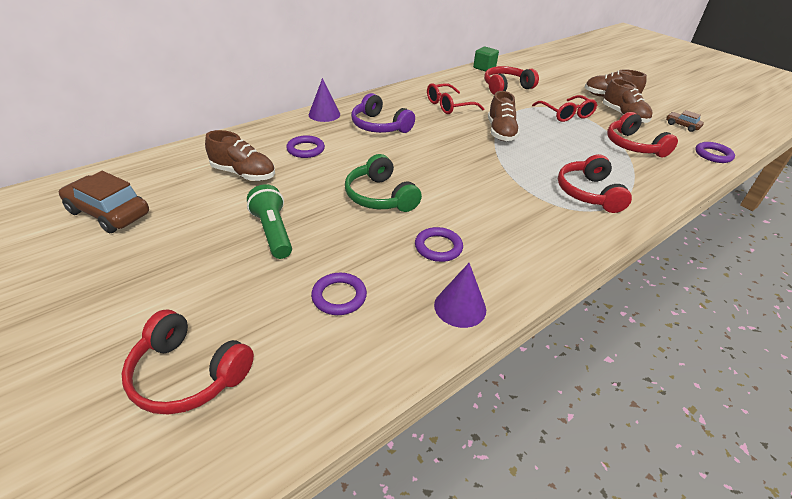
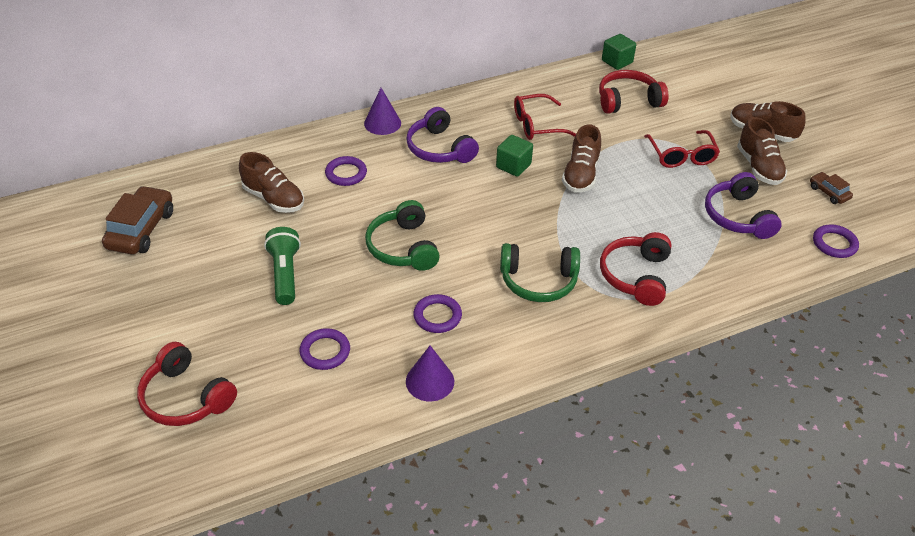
camera: 15 degrees right, 5 degrees up
(109, 213) = (141, 229): brown car -> brown car turned 60 degrees clockwise
(445, 131) = (513, 166): none -> green cube
(512, 207) = (538, 281): none -> green headphones
(633, 146) = (737, 216): red headphones -> purple headphones

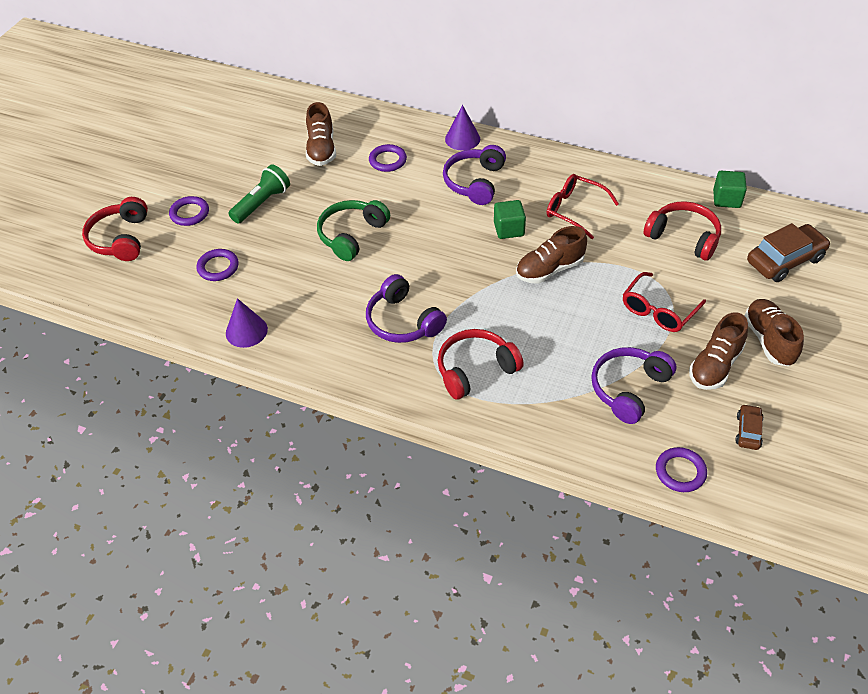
camera: 50 degrees right, 5 degrees up
(141, 229) = (227, 121): brown car -> brown car (785, 260)
(437, 316) = (308, 295): purple ring -> purple ring (189, 213)
(538, 281) = (402, 321): green headphones -> purple headphones

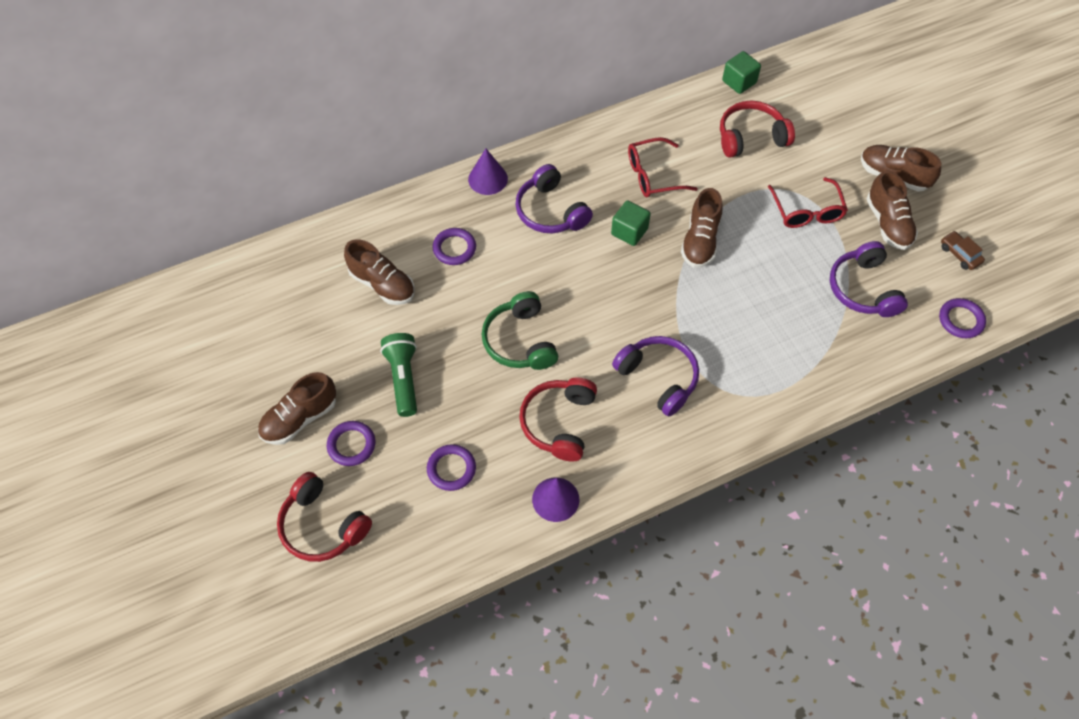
camera: 50 degrees left, 10 degrees up
(185, 181) = (300, 418): none -> brown shoe
(402, 321) = (658, 378): purple headphones -> purple headphones turned 135 degrees counterclockwise
(475, 369) = (756, 367): red headphones -> red headphones (559, 423)
(785, 260) = (830, 103): brown car -> none

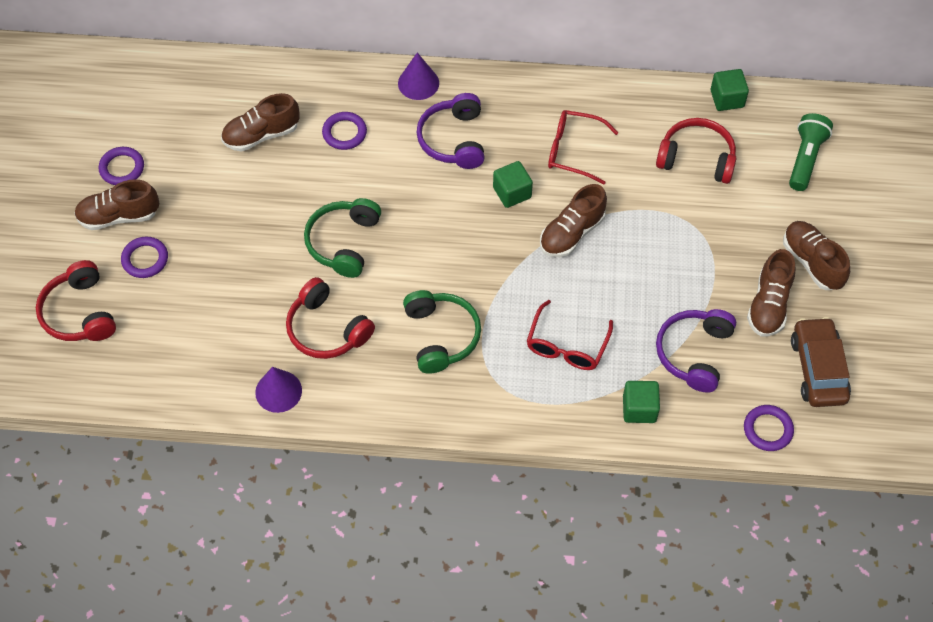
camera: 30 degrees right, 0 degrees up
(382, 284) = (261, 135): brown shoe -> brown shoe turned 90 degrees clockwise
(403, 379) = (223, 225): green flashlight -> green flashlight (805, 158)
(451, 469) = (211, 321): purple ring -> purple ring (122, 168)
(559, 423) = (327, 329): red headphones -> red headphones turned 90 degrees counterclockwise
(658, 378) = (441, 336): purple headphones -> green headphones
(807, 211) = (696, 255): red glasses -> red glasses (566, 346)
(856, 355) = (639, 409): none -> green cube
(959, 254) = (818, 369): brown car -> brown car, size x1.90

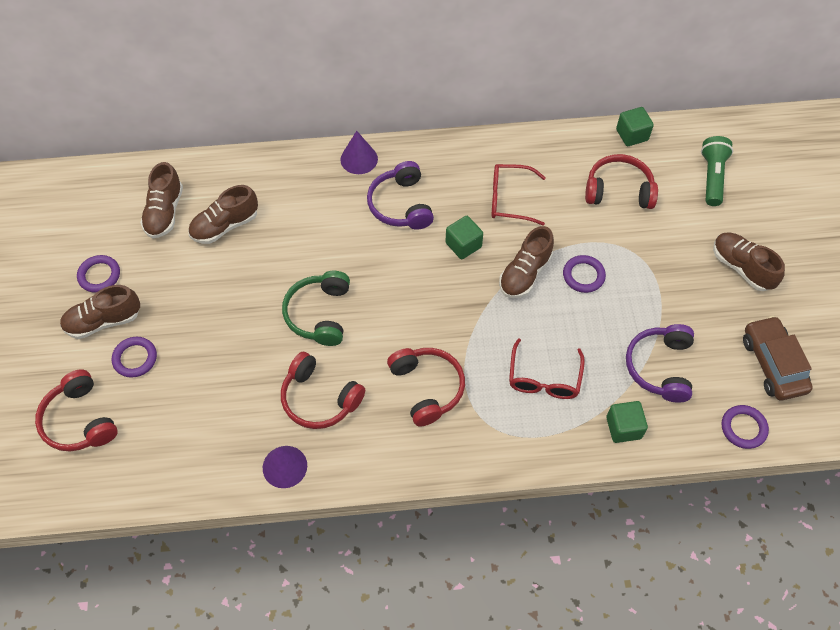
camera: 10 degrees left, 0 degrees up
(344, 133) = (301, 213): purple ring -> purple ring (583, 275)
(441, 336) = (427, 388): green headphones -> red headphones
(769, 305) = (714, 312): brown shoe -> brown shoe (165, 212)

